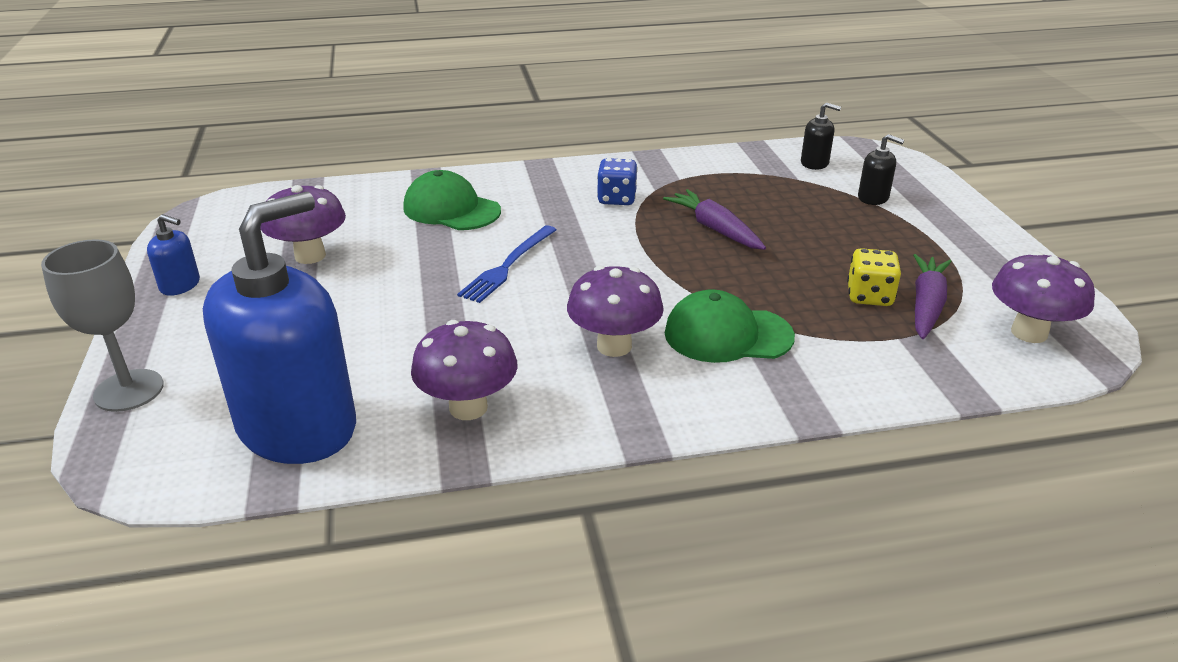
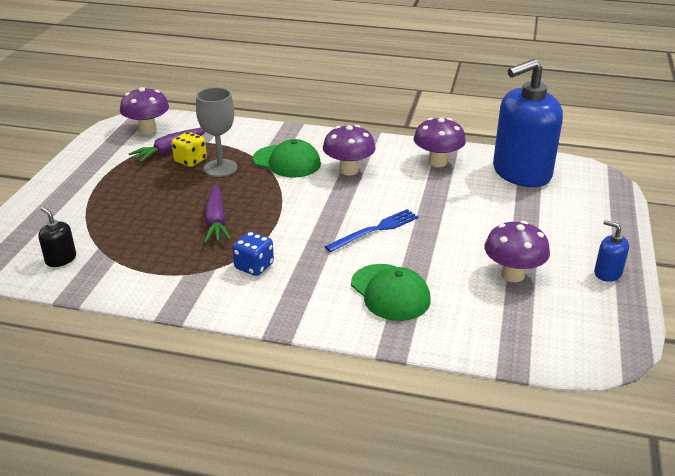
camera: 155 degrees left, 0 degrees up
(129, 390) = (614, 209): grey goblet -> grey goblet (220, 168)
(873, 198) = (78, 216): black soap dispenser -> none

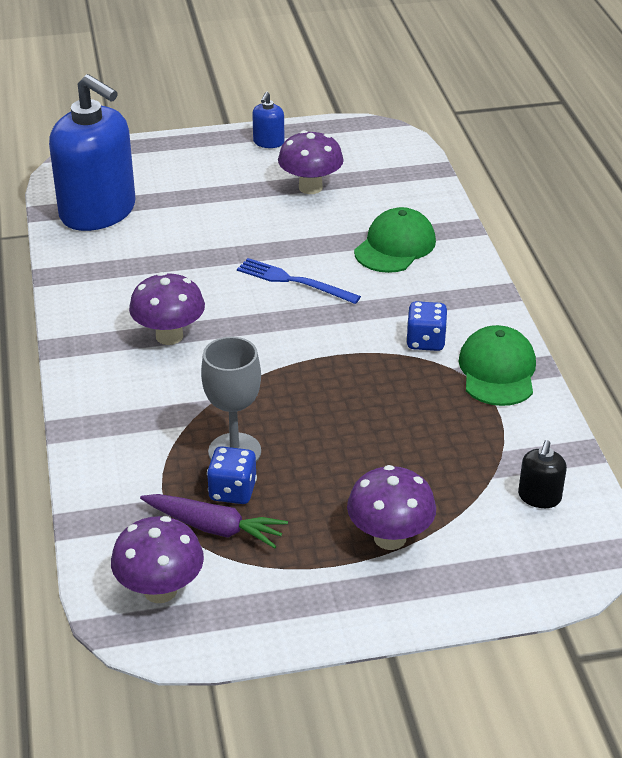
camera: 115 degrees left, 5 degrees up
(190, 161) = (232, 491): yellow dice -> blue dice
(216, 221) = (364, 402): purple carrot -> none
(287, 162) = (178, 396): green cap -> green cap (497, 371)
(437, 162) = (105, 273): purple mushroom -> purple mushroom (390, 538)

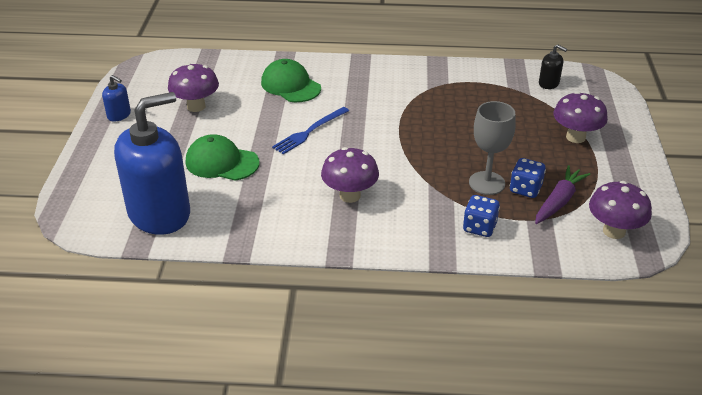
camera: 75 degrees left, 0 degrees up
(425, 341) = (398, 93): blue dice -> blue dice (479, 227)
(497, 371) = (436, 74): green cap -> green cap (222, 162)

